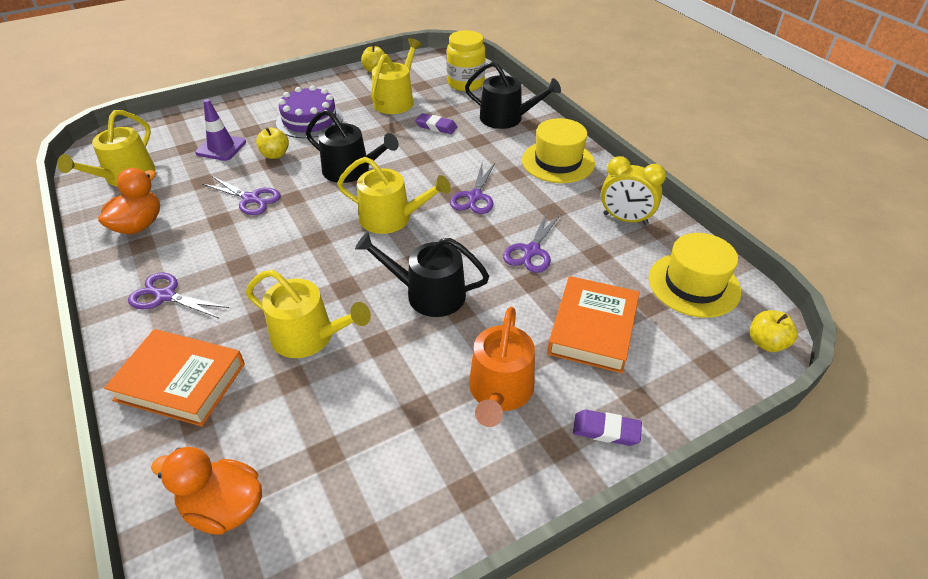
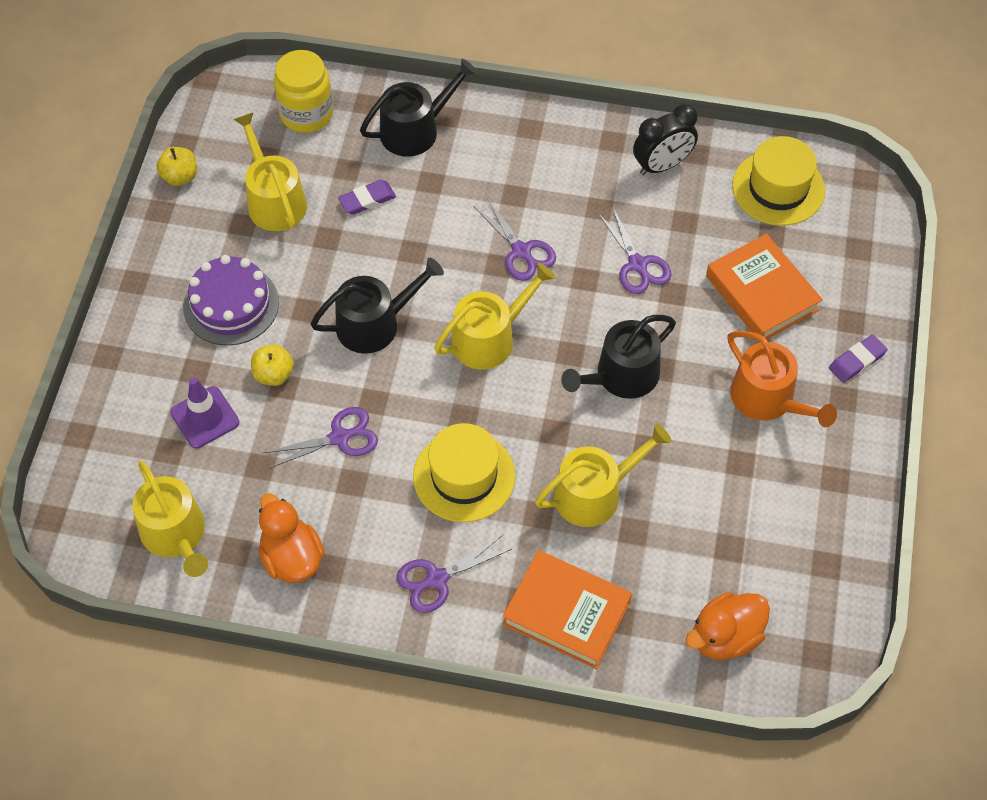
camera: 50 degrees left, 15 degrees up
(180, 381) = (566, 612): orange book -> orange book turned 60 degrees clockwise
(558, 161) = (532, 146): yellow hat -> yellow hat (464, 476)
(625, 219) = (662, 165): yellow clock -> black clock
(766, 343) = (870, 198): yellow apple -> none

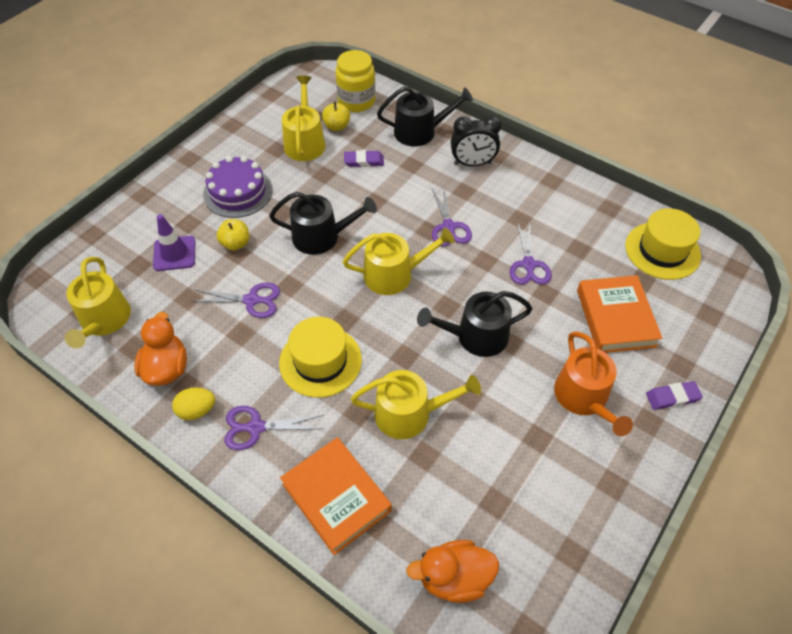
camera: 25 degrees right, 5 degrees down
(180, 176) = (257, 110): yellow apple -> yellow apple (337, 126)
(359, 589) = (197, 410): none -> yellow egg
(662, 165) = (580, 207): black clock -> black clock (472, 163)

